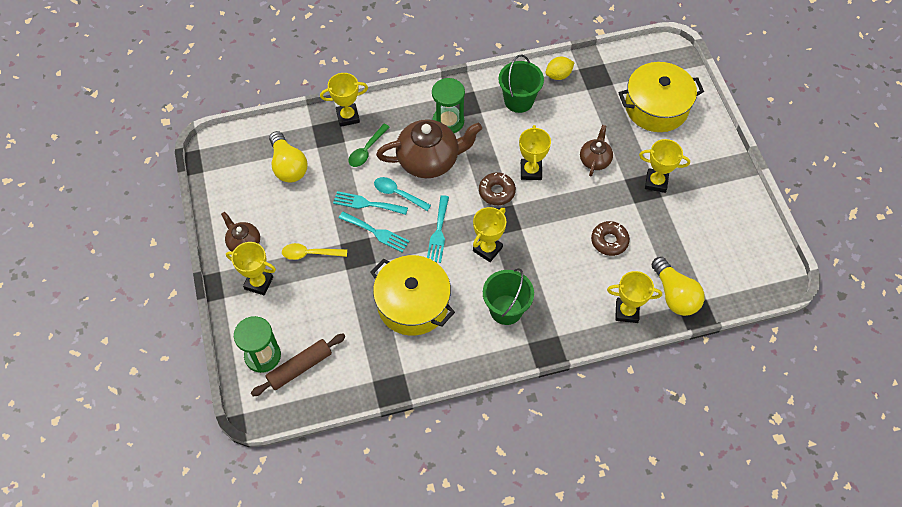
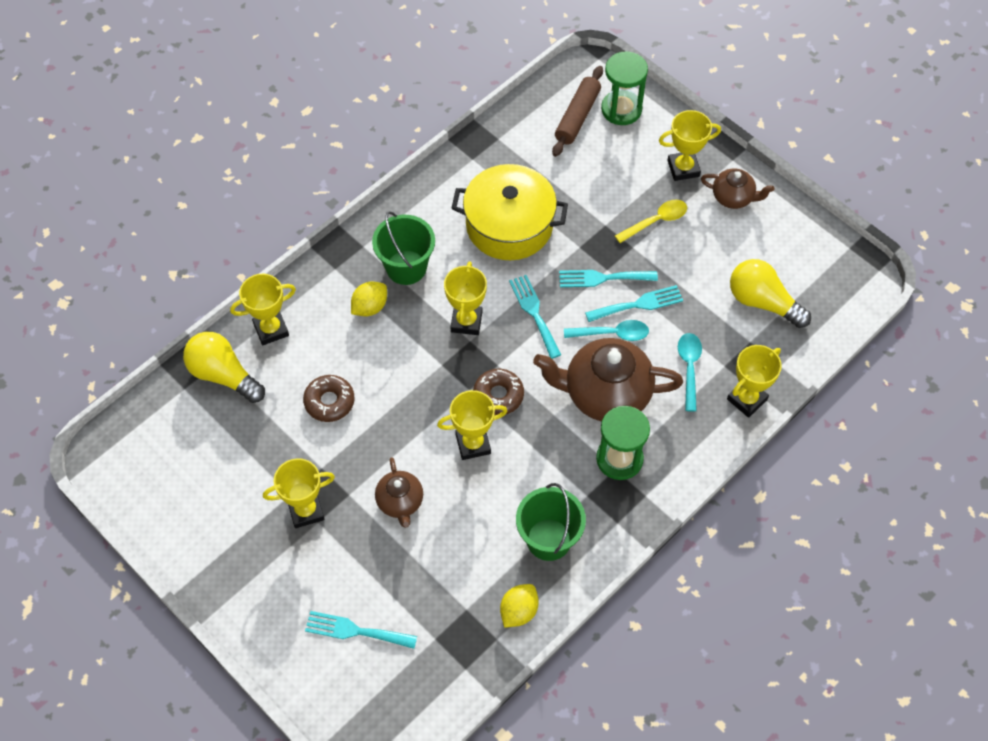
camera: 150 degrees right, 0 degrees up
(367, 150) = (689, 368): green spoon -> turquoise spoon
(429, 160) = (605, 394): brown teapot -> brown teapot turned 45 degrees clockwise
(531, 171) = (473, 444): yellow trophy -> yellow trophy turned 75 degrees counterclockwise
(548, 293) = (370, 307): none -> yellow lemon
(656, 107) = (355, 631): yellow pot -> turquoise fork

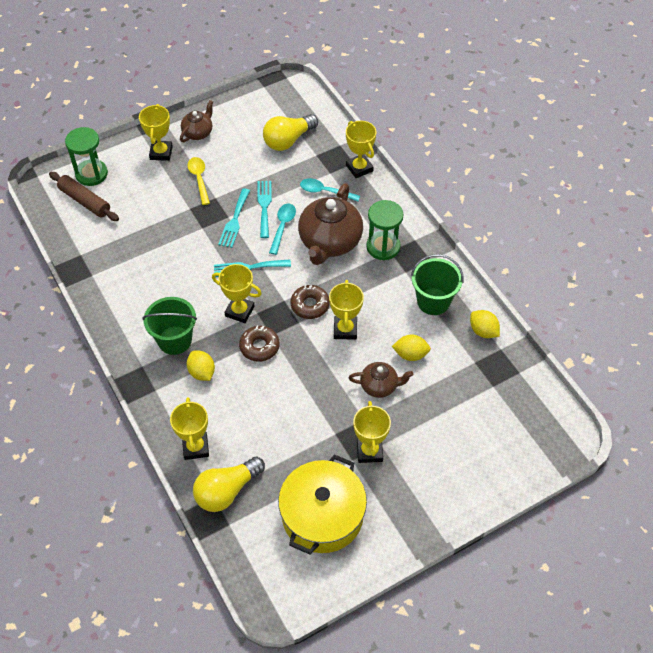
camera: 75 degrees left, 5 degrees down
(329, 402) = (278, 417): brown donut -> brown donut (259, 347)
(355, 631) = (476, 436): turquoise fork -> none
(456, 528) = (410, 354): none -> yellow lemon
(509, 225) = (164, 265): yellow pot -> yellow pot (322, 515)

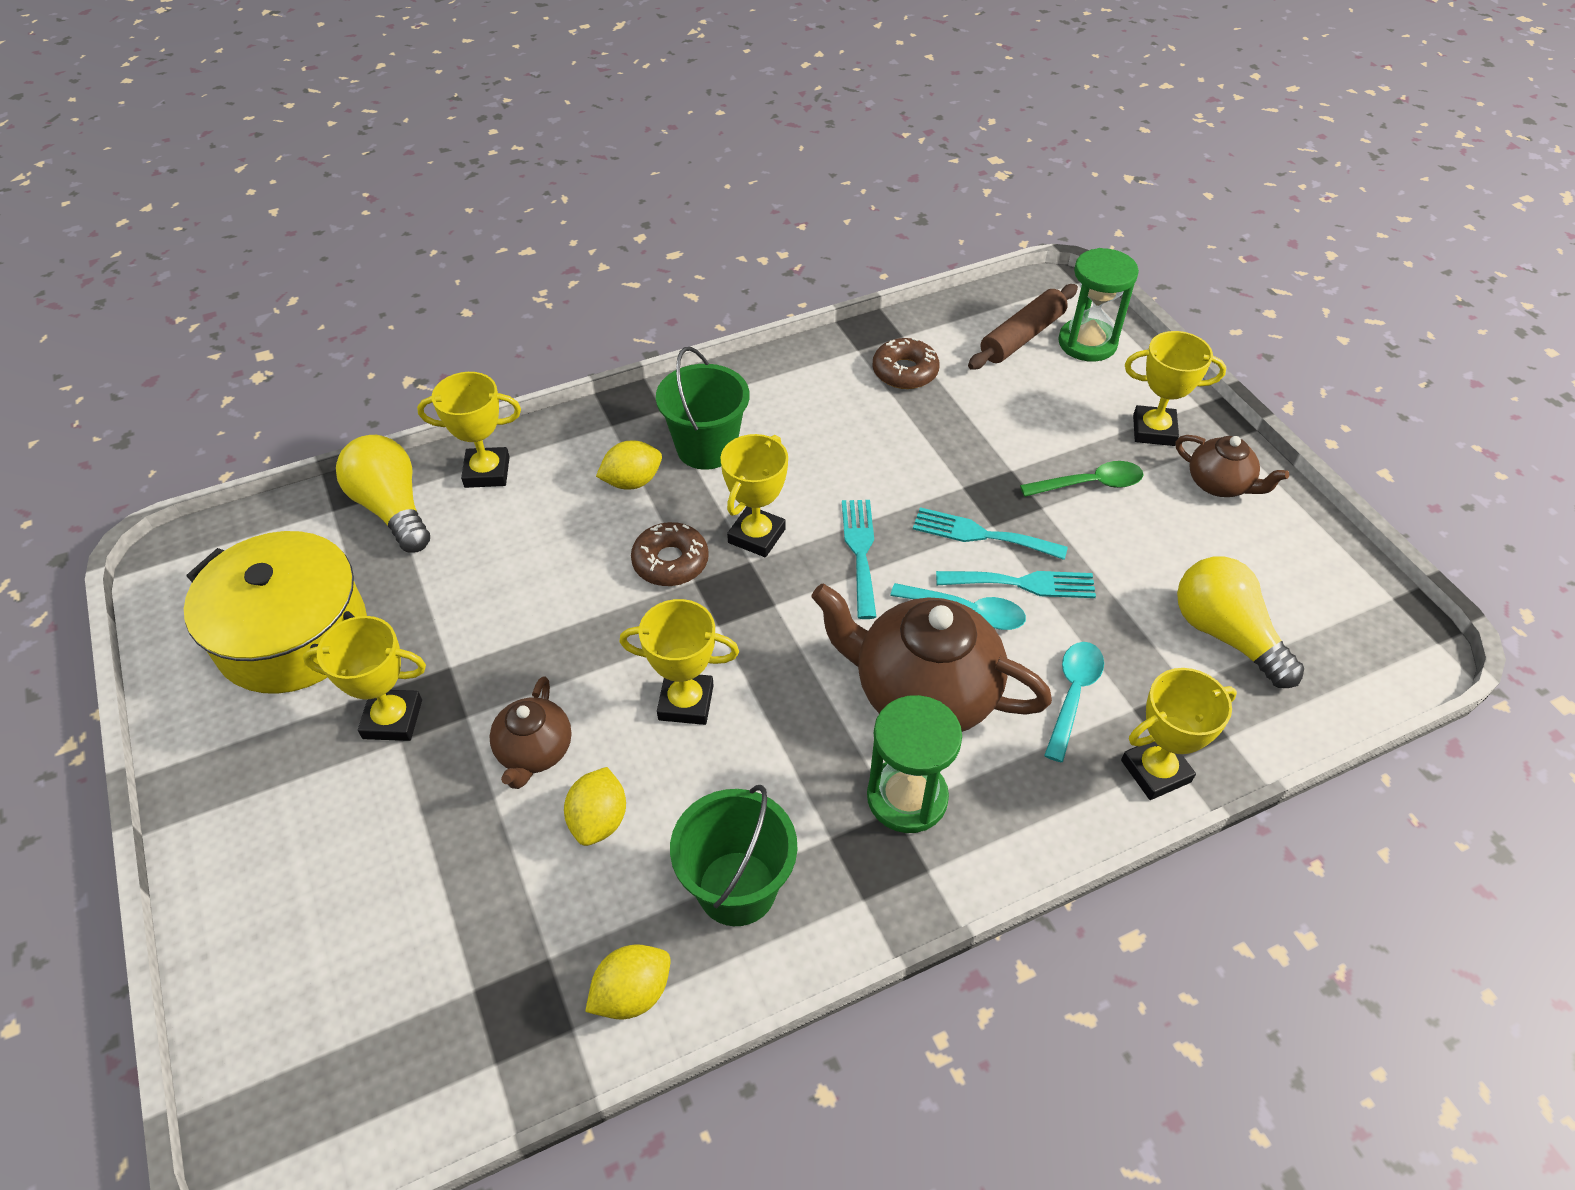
camera: 95 degrees right, 5 degrees down
(199, 179) = (1090, 484): yellow spoon -> green spoon
(310, 305) = (756, 646): brown donut -> brown donut (905, 372)

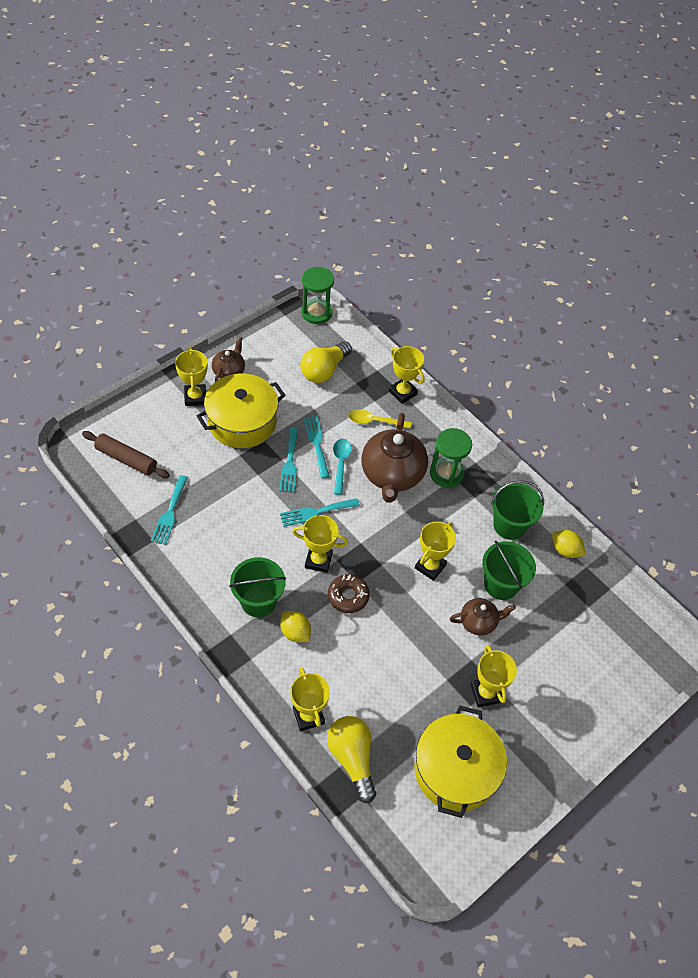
camera: 110 degrees left, 5 degrees up
(392, 509) = (352, 759): yellow light bulb -> yellow light bulb turned 120 degrees clockwise
(599, 820) = (501, 584): yellow lemon -> green bucket
(686, 702) = (430, 566): yellow trophy -> yellow trophy turned 45 degrees clockwise
(905, 372) = (169, 513): brown donut -> turquoise fork
(1073, 695) = (374, 421): turquoise spoon -> yellow spoon
(1087, 343) = (126, 428): green hourglass -> green hourglass (316, 313)
(1090, 484) = (242, 422): green spoon -> yellow pot

